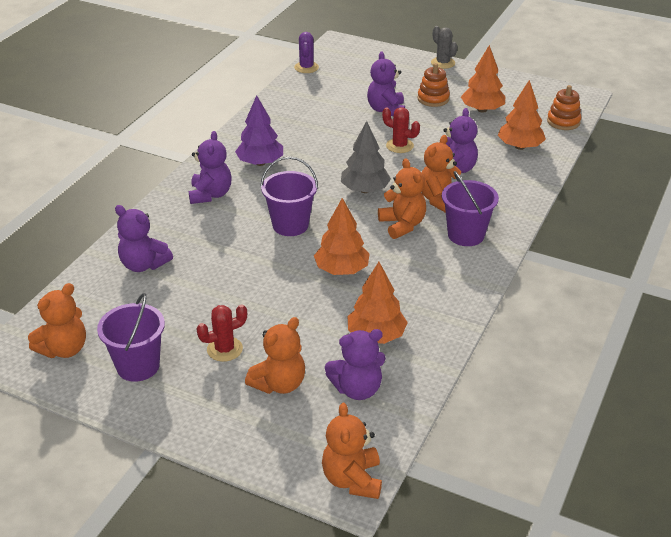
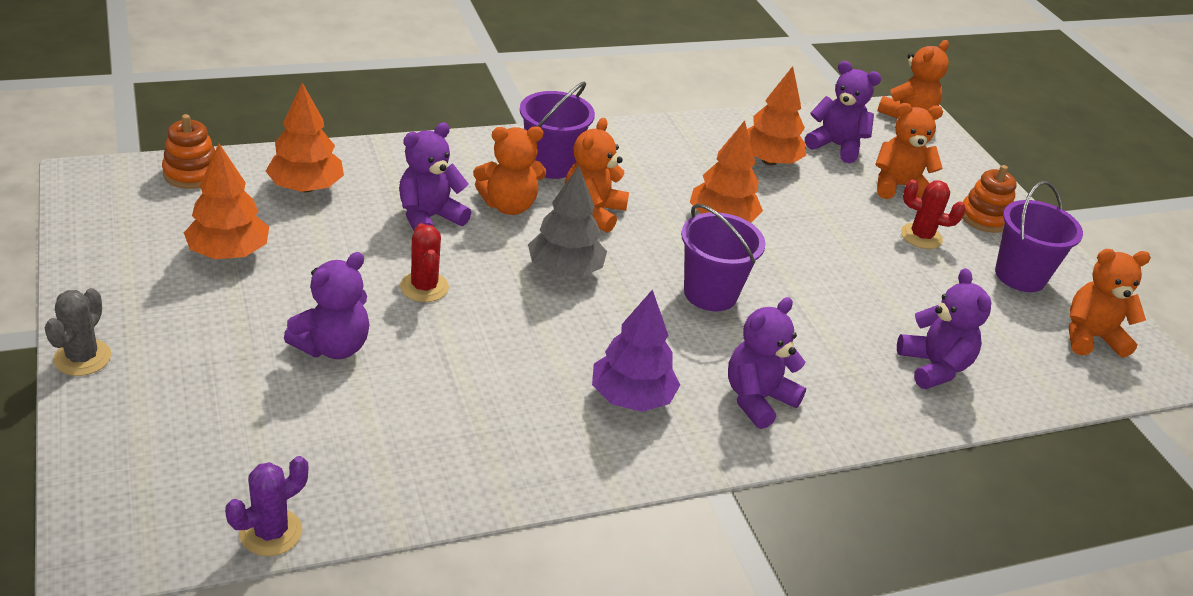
camera: 140 degrees left, 0 degrees up
(433, 99) = (241, 313): orange stacking toy -> orange stacking toy (984, 218)

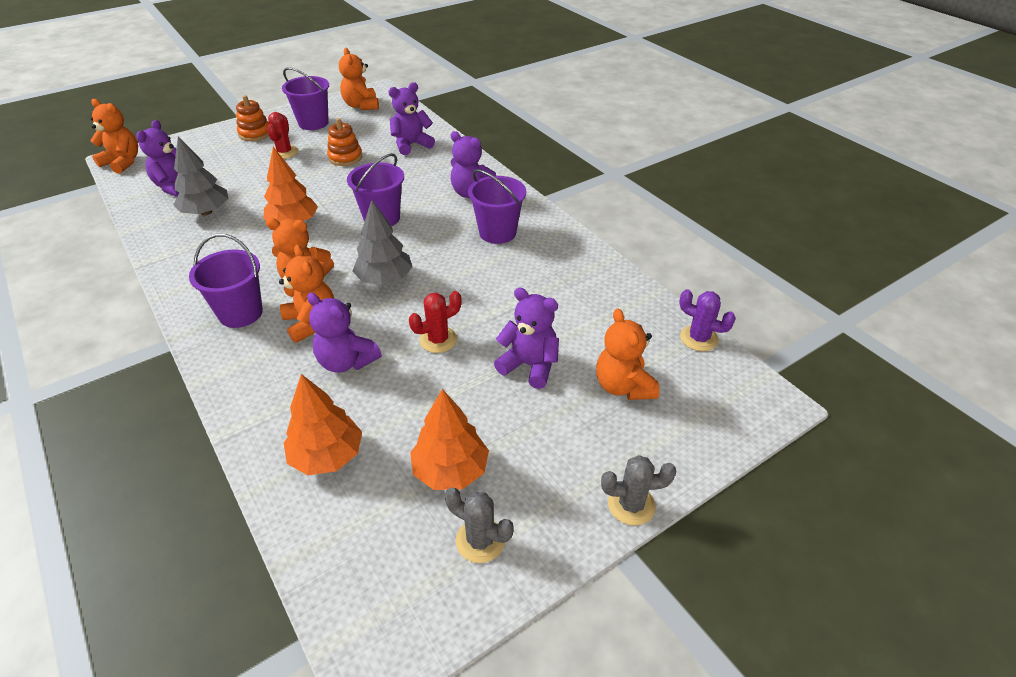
camera: 100 degrees left, 5 degrees up
(136, 251) = (480, 540): none -> grey cactus
(192, 173) = (331, 560): orange stacking toy -> orange stacking toy (345, 157)
(631, 397) = (497, 232): purple tree -> purple bucket
(769, 161) = (206, 212): orange tree -> grey tree
(898, 186) = (226, 162): orange teddy bear -> orange teddy bear (623, 386)

